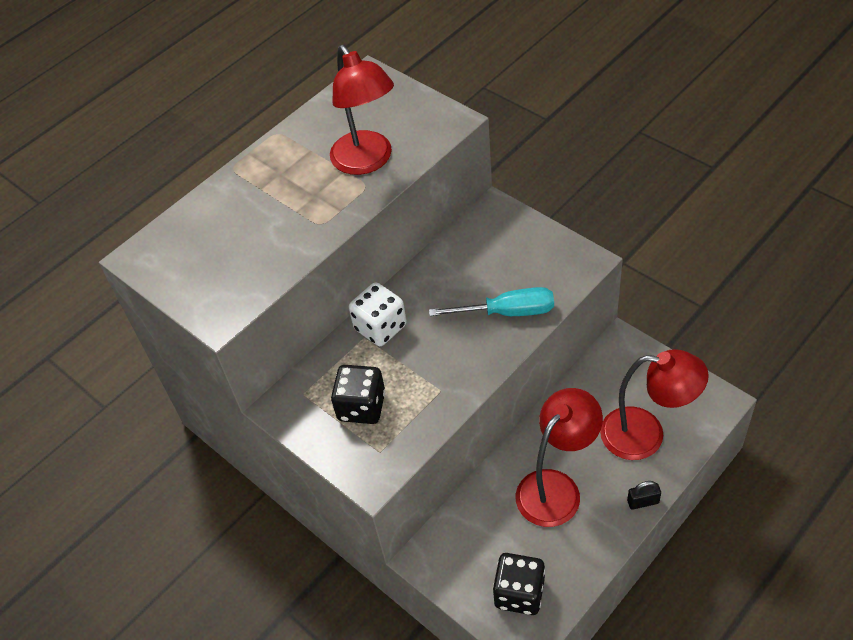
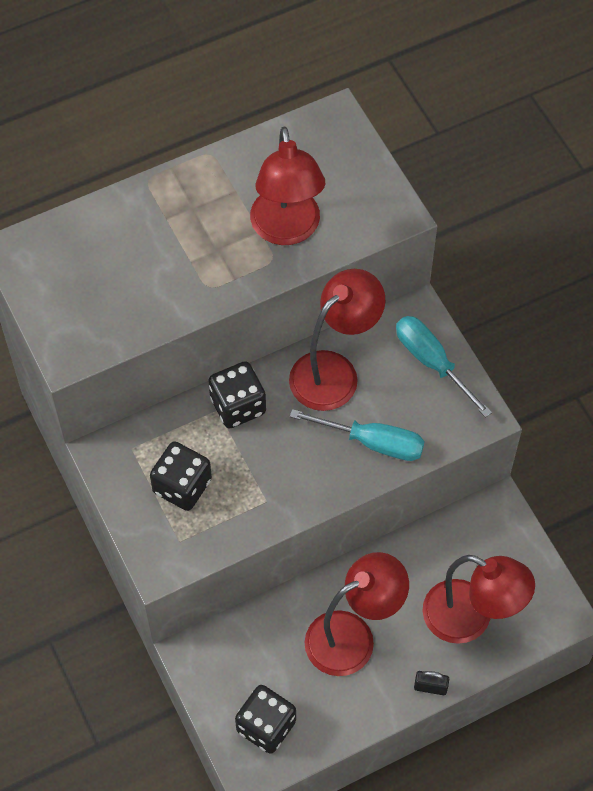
camera: 15 degrees right, 10 degrees up
(380, 327) = (238, 406): white dice -> black dice
(448, 273) = (334, 371): none -> red lamp
(523, 237) = (431, 361): none -> turquoise screwdriver

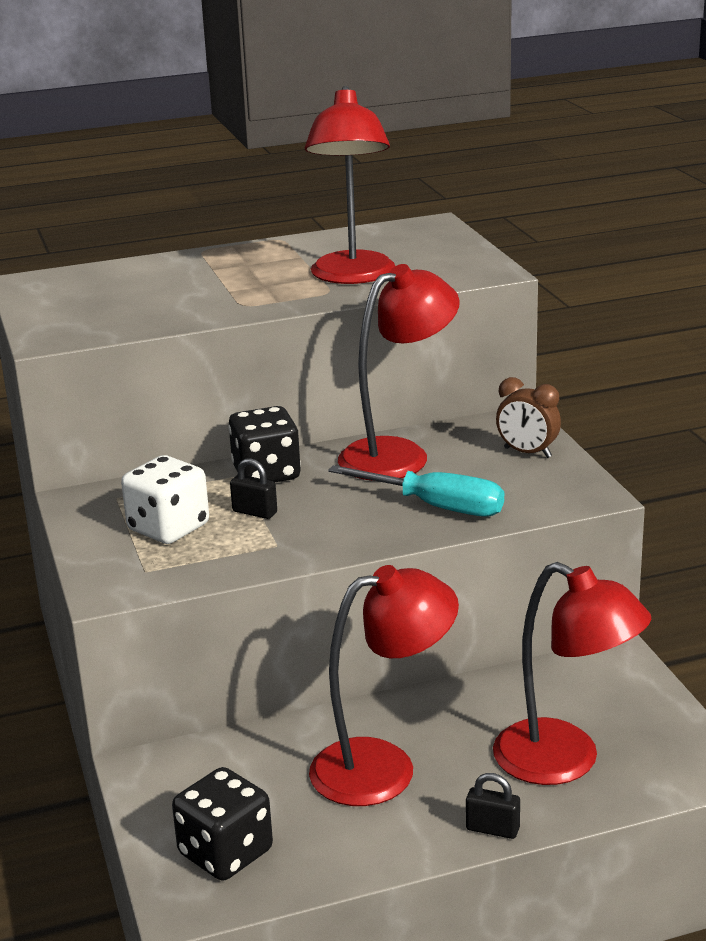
camera: 10 degrees right, 35 degrees down
(182, 486) = (168, 528): black dice -> white dice
(241, 460) = (255, 512): none -> black padlock
(431, 361) = (527, 453): turquoise screwdriver -> brown clock

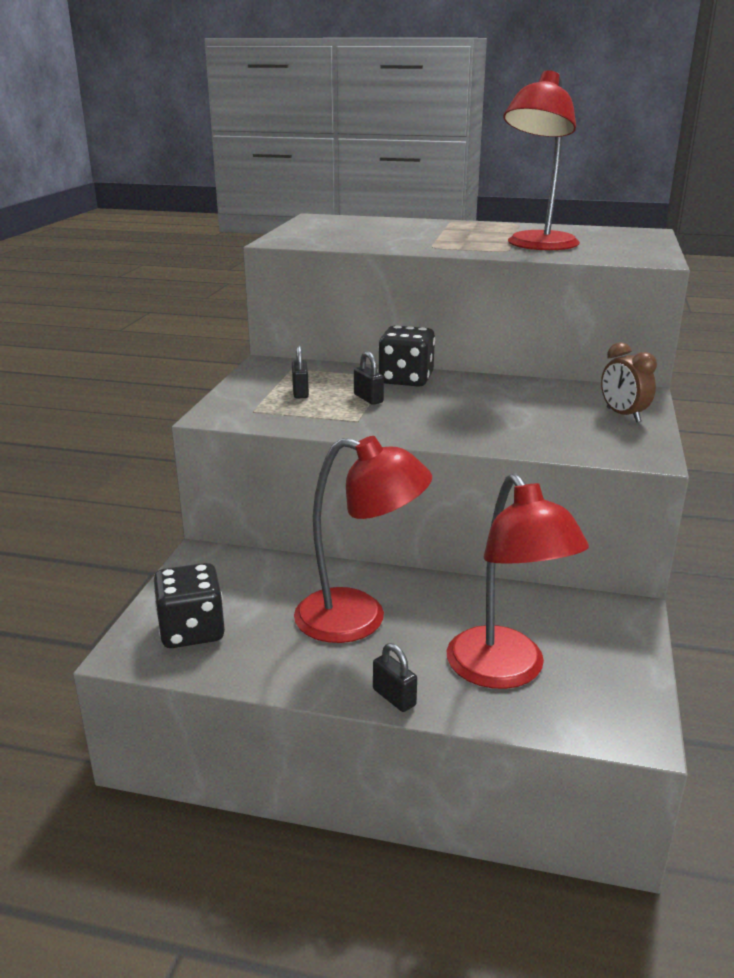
camera: 30 degrees right, 0 degrees up
(168, 528) = (300, 392): white dice -> black padlock
(399, 454) = (516, 392): red lamp -> none
(437, 507) = (505, 430): turquoise screwdriver -> none

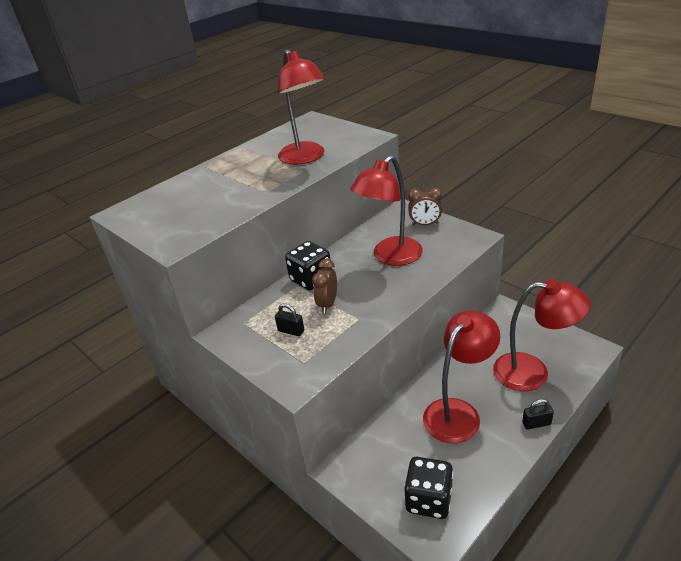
camera: 55 degrees left, 10 degrees up
(368, 398) = (328, 304): black padlock -> brown clock
(510, 410) = (390, 257): none -> red lamp

